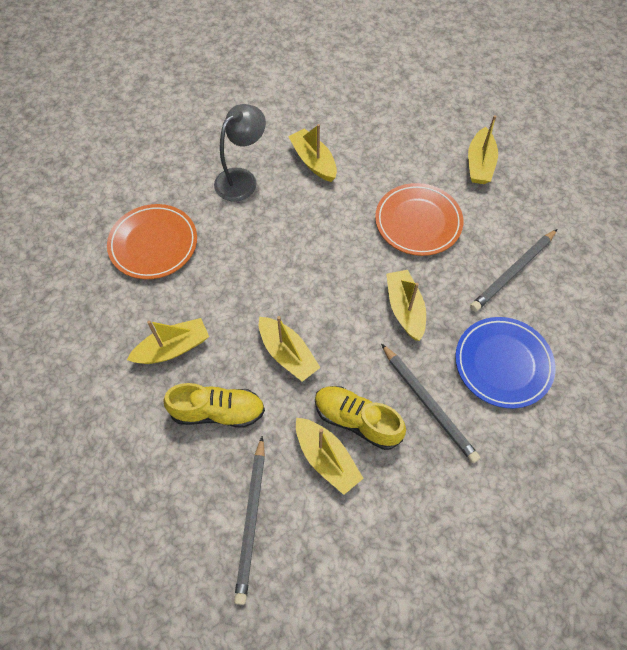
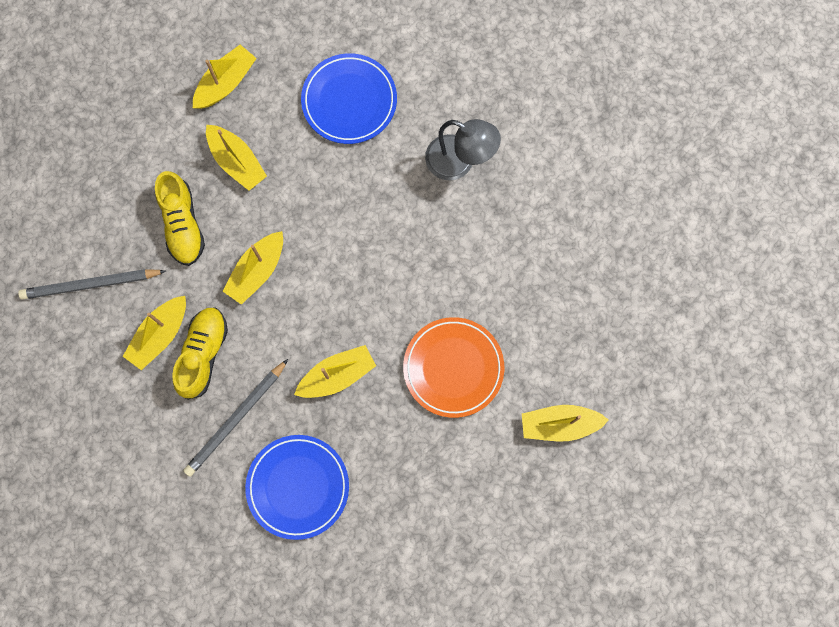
camera: 75 degrees right, 15 degrees up
(153, 244) = (349, 101): orange plate -> blue plate
(313, 161) = (507, 233): yellow boat -> yellow boat (226, 83)
(513, 272) = (414, 484): grey pencil -> none

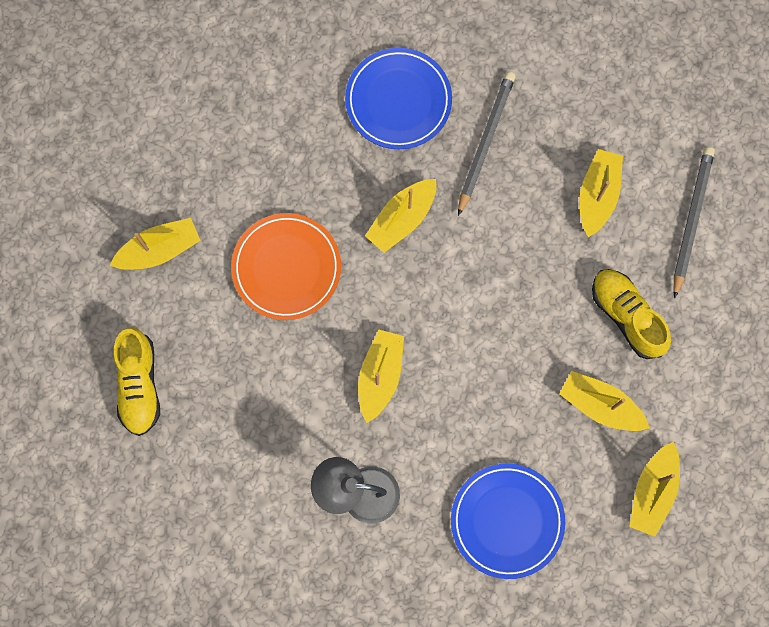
camera: 160 degrees right, 0 degrees up
(91, 285) = (691, 220): grey pencil -> grey pencil turned 45 degrees counterclockwise
(203, 354) = (545, 192): yellow shoe -> yellow shoe (139, 385)
(257, 271) = (527, 295): yellow boat -> yellow boat (380, 376)

